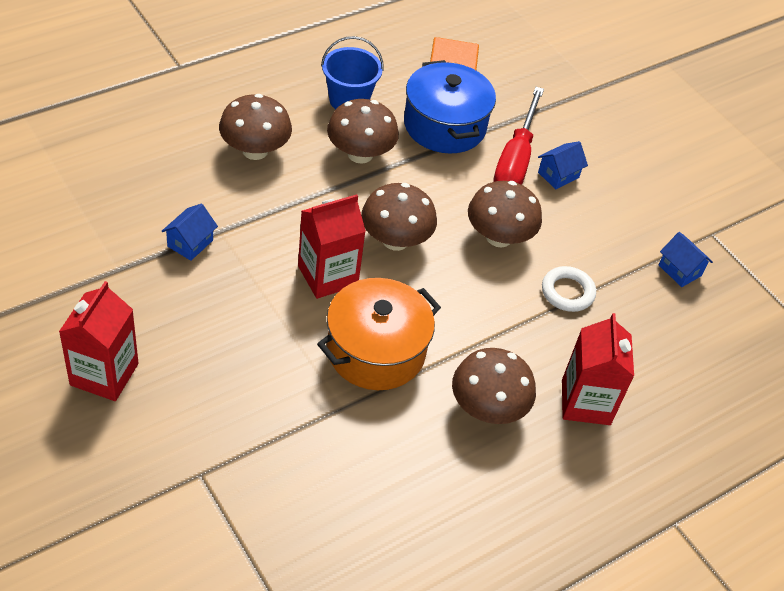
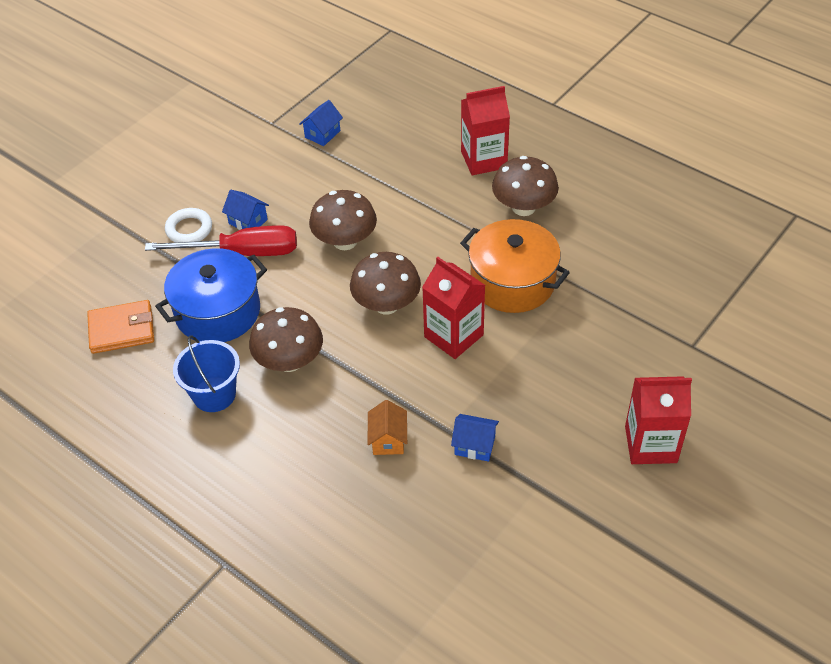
camera: 100 degrees left, 0 degrees up
(234, 189) = (388, 440): none -> orange house
(255, 150) = (326, 443): brown mushroom -> none
(567, 292) = (383, 189): white ring -> white ring (189, 229)

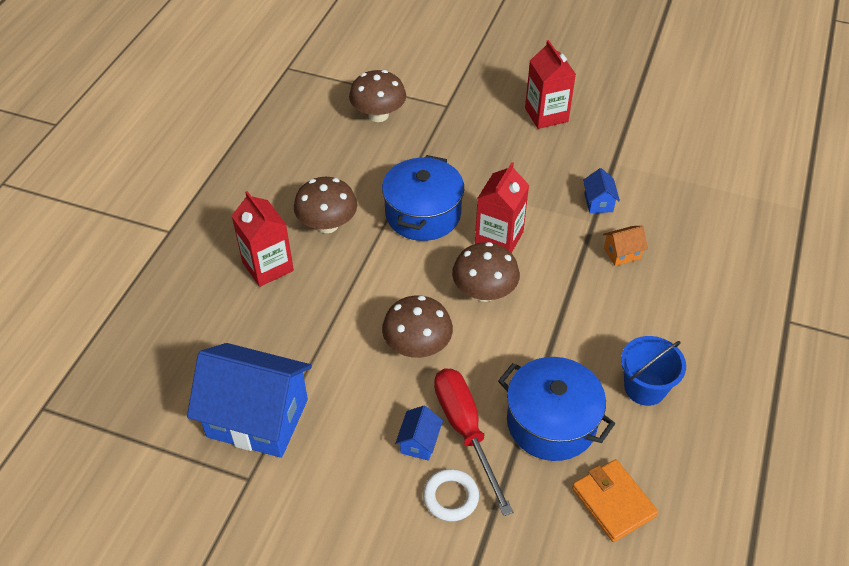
camera: 110 degrees left, 0 degrees up
(289, 361) = (580, 343): brown mushroom -> brown mushroom (378, 115)
(322, 134) = (257, 418): blue house -> blue house, size x2.42
(512, 282) = (423, 214): orange pot -> blue pot

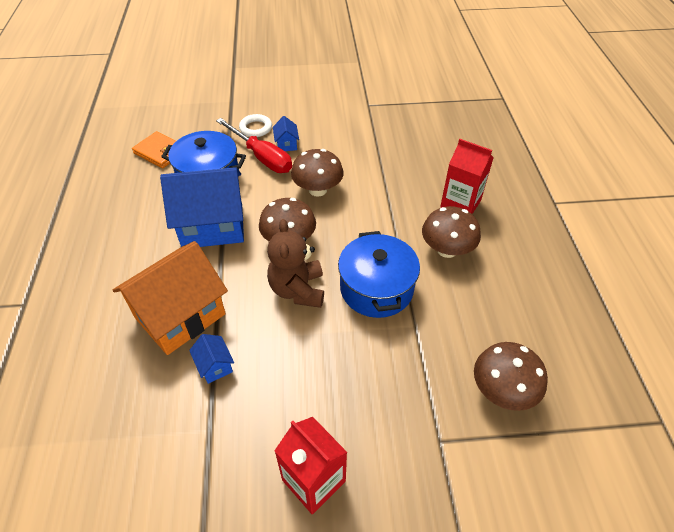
camera: 155 degrees right, 0 degrees up
(257, 418) = (386, 127): blue house -> blue house (213, 226)
(499, 238) = (298, 290): red carton -> brown teddy bear
(622, 253) = (180, 316): orange house -> orange house, size x2.42
(645, 388) = (147, 215): blue bucket -> none

